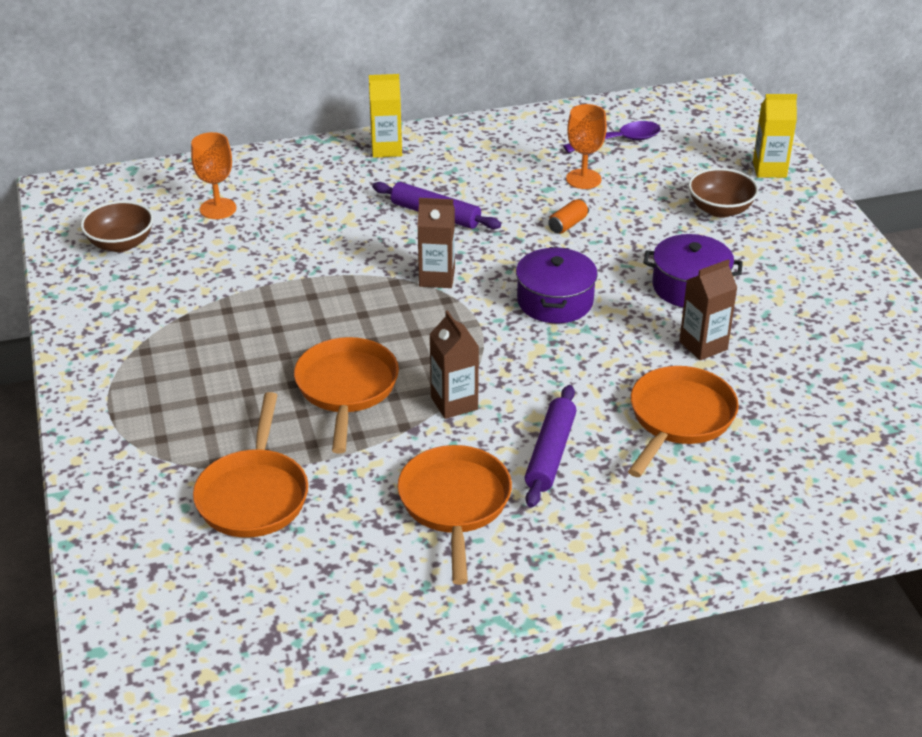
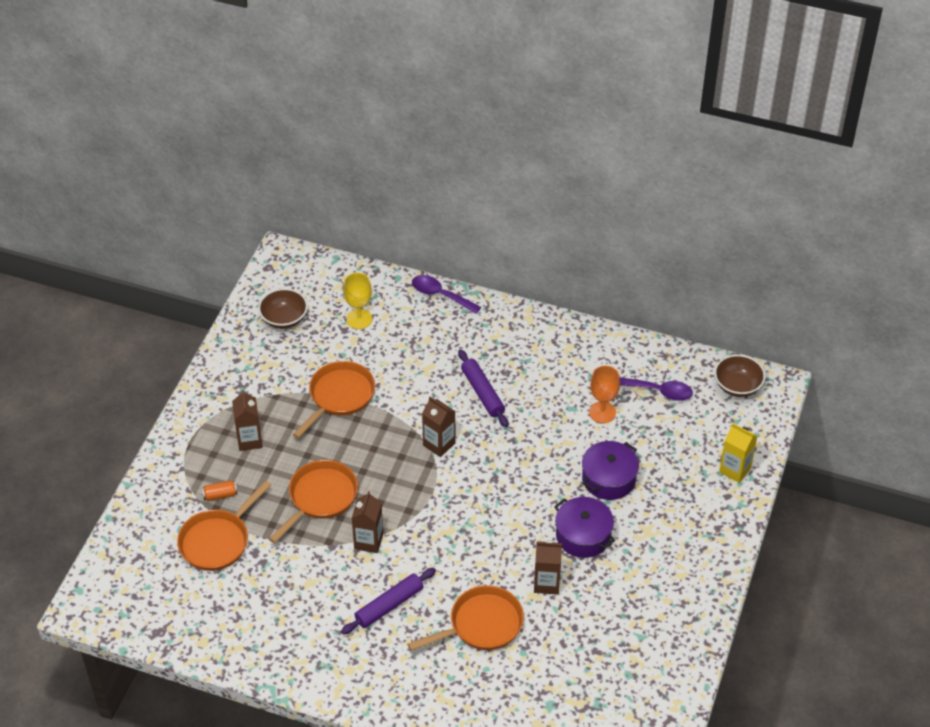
camera: 35 degrees right, 10 degrees up
(192, 373) = (249, 440): none -> brown carton
(218, 209) = (359, 319): orange goblet -> yellow goblet
(294, 154) = (440, 295): none -> purple spoon
(386, 149) = (501, 320): yellow carton -> none
(455, 504) = (311, 607): orange pan -> orange pan (339, 396)
(555, 301) = (491, 501): purple pot -> purple pot (608, 479)
(568, 224) = (556, 445): orange can -> orange can (220, 495)
(720, 209) = (666, 485): brown bowl -> brown bowl (737, 386)

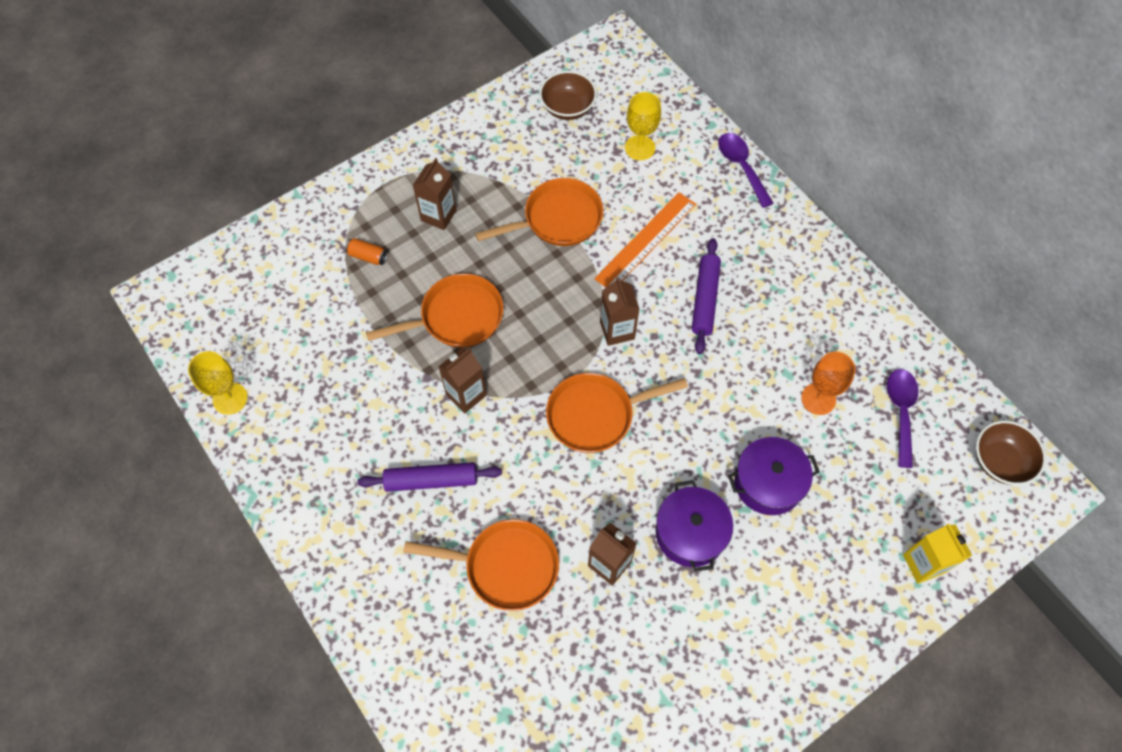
camera: 35 degrees right, 15 degrees up
(200, 640) = (230, 398): none -> yellow goblet
(217, 541) = (328, 303): orange pan -> orange pan (595, 415)
(413, 377) = (646, 241): none -> orange ruler
(658, 391) = (901, 412): purple spoon -> purple spoon turned 135 degrees counterclockwise

